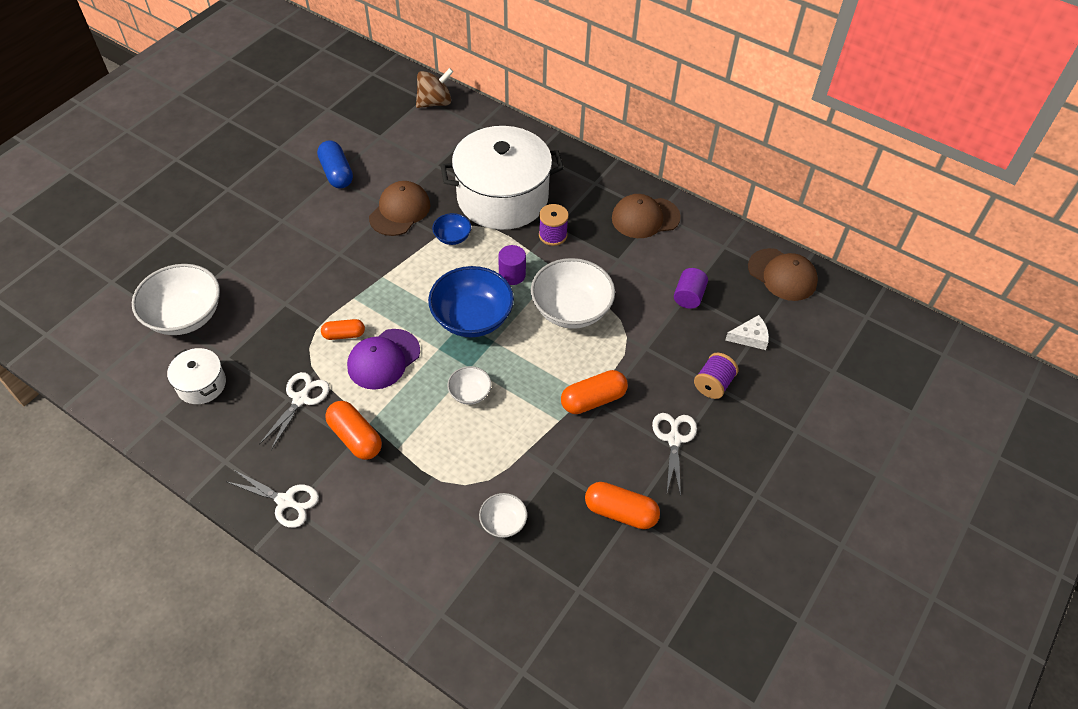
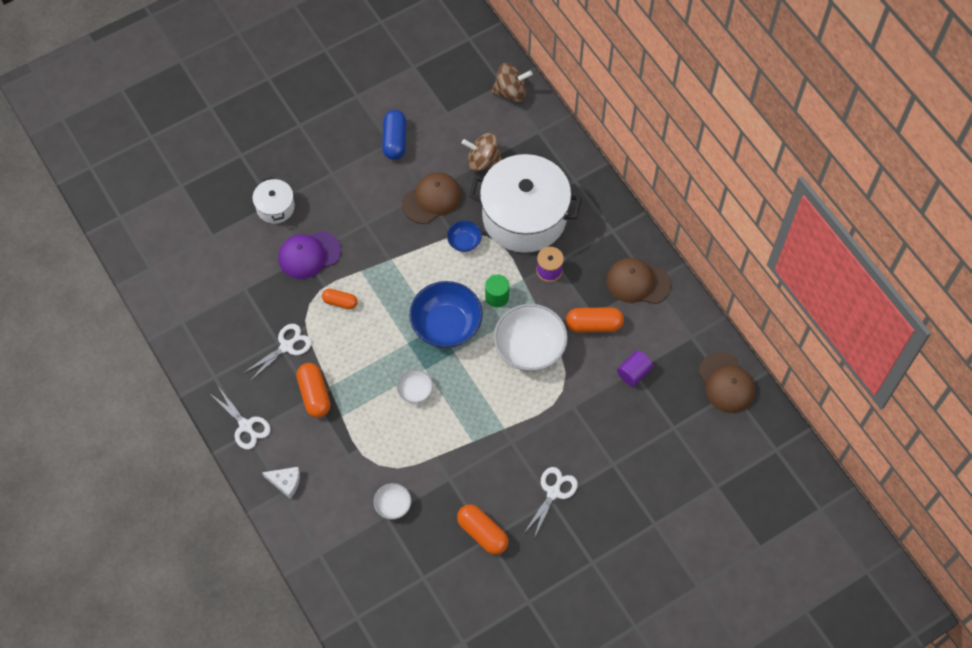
camera: 25 degrees right, 10 degrees up
(185, 316) = (226, 238): white bowl -> none
(201, 384) = (219, 305): white pot -> white pot (275, 207)
(383, 359) = (362, 336): purple cap -> purple cap (309, 255)
(436, 164) = (483, 161): none -> brown spinning top
(512, 275) = (497, 297): purple cylinder -> green cylinder
(593, 400) = (507, 434): orange capsule -> orange capsule (594, 325)
(713, 384) = (610, 459): purple spool -> none
(750, 337) = (664, 430): white cheese -> white cheese (285, 482)

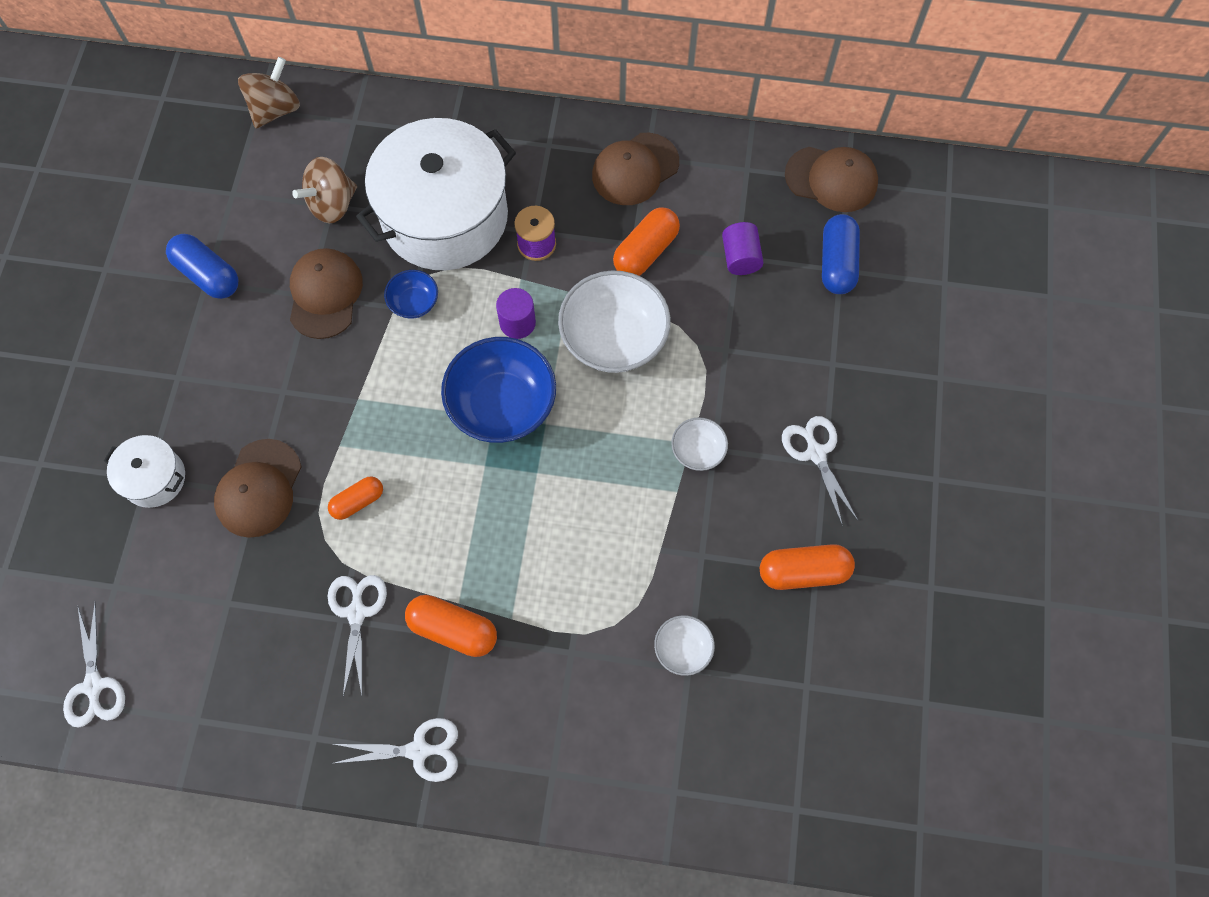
camera: 50 degrees left, 5 degrees up
(162, 267) = (94, 686): none -> white scissors
(285, 482) = (540, 759): white cheese -> none
(309, 255) = (259, 488): purple cap -> brown cap
(415, 391) = (555, 506): white bowl -> white bowl (698, 451)
(497, 297) = (517, 323): green cylinder -> purple cylinder
(676, 423) = (837, 263): none -> blue capsule

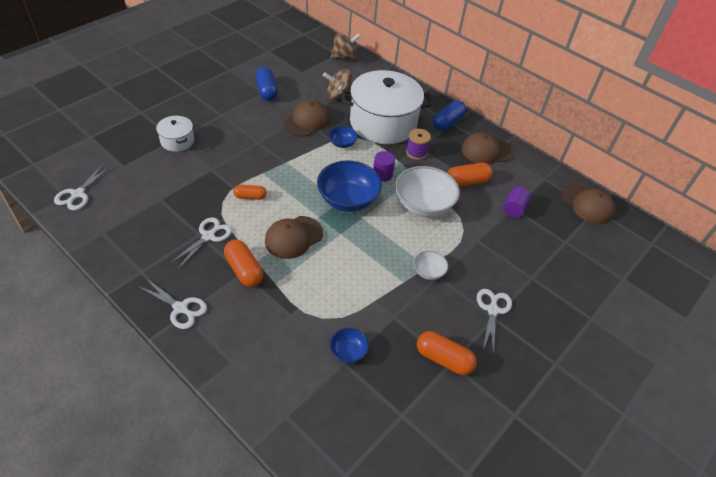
camera: 30 degrees right, 20 degrees down
(259, 488) = (214, 168): brown cap -> brown cap (294, 237)
(683, 649) = (348, 351): white bowl -> blue bowl
(837, 263) = (565, 238): blue capsule -> blue capsule (447, 122)

